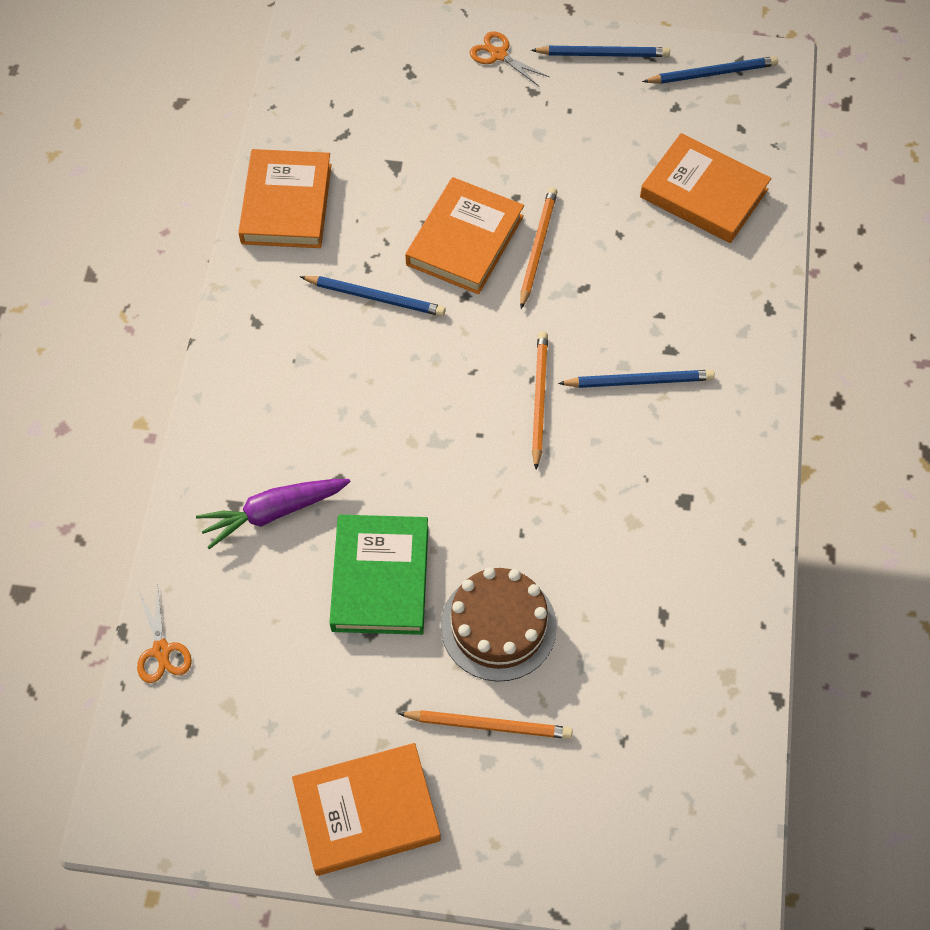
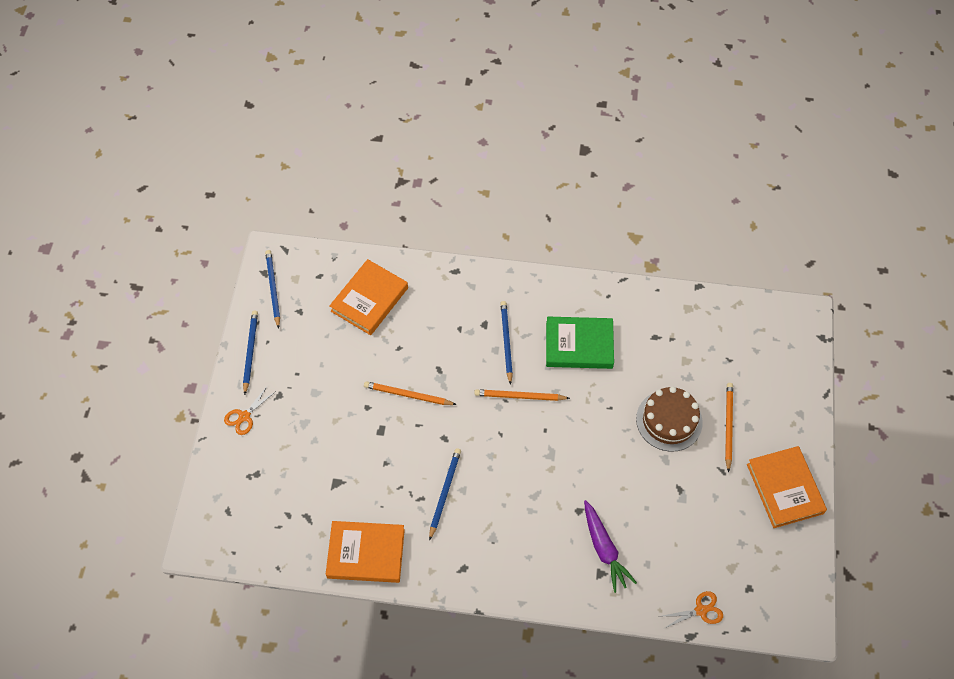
camera: 90 degrees left, 0 degrees up
(380, 578) = (644, 485): green book -> green book (579, 345)
(465, 240) = (401, 438): orange book -> none

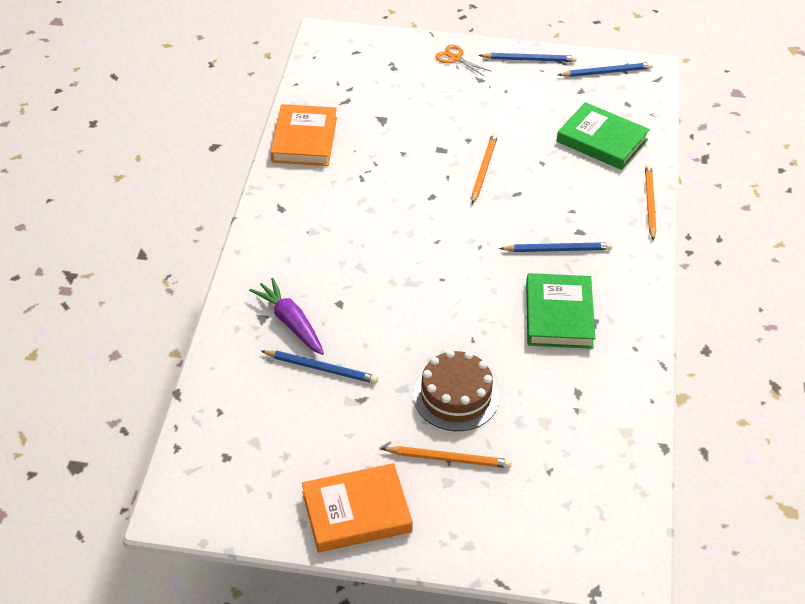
camera: 90 degrees right, 15 degrees down
(369, 299) = (602, 140): orange book -> green book
(444, 492) = (367, 195): blue pencil -> blue pencil (321, 368)
(519, 396) = (485, 258): orange pencil -> orange pencil (649, 203)
(604, 549) = (291, 323): purple carrot -> purple carrot turned 75 degrees clockwise
(701, 610) = (205, 406): orange scissors -> none

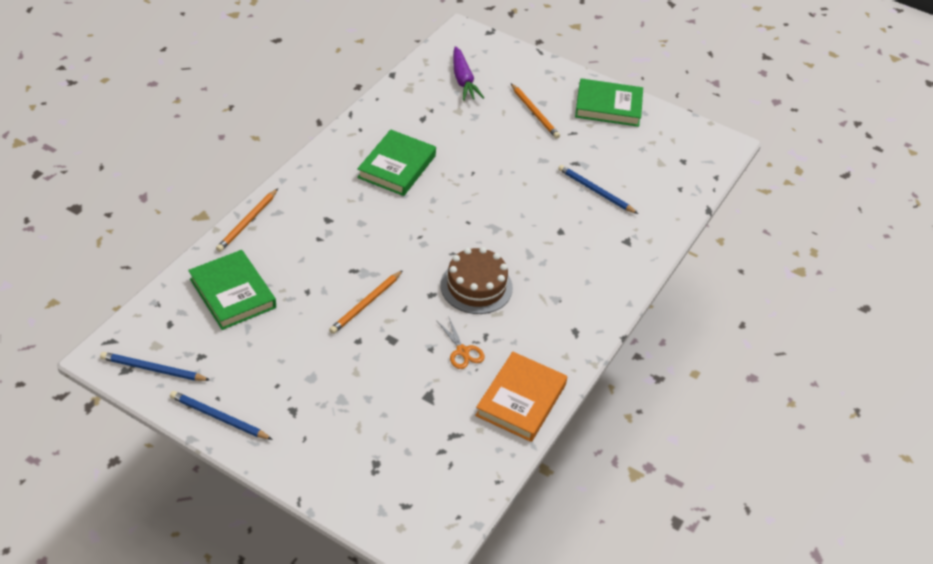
camera: 160 degrees left, 0 degrees up
(291, 323) = (605, 230): purple carrot -> purple carrot (463, 80)
(356, 512) = (608, 106): orange book -> green book
(448, 459) = (534, 113): orange pencil -> orange pencil turned 150 degrees counterclockwise
(455, 58) = (298, 451): orange scissors -> orange scissors (462, 351)
(456, 396) = (508, 143): brown cake -> brown cake (476, 286)
(557, 249) = (358, 212): blue pencil -> none

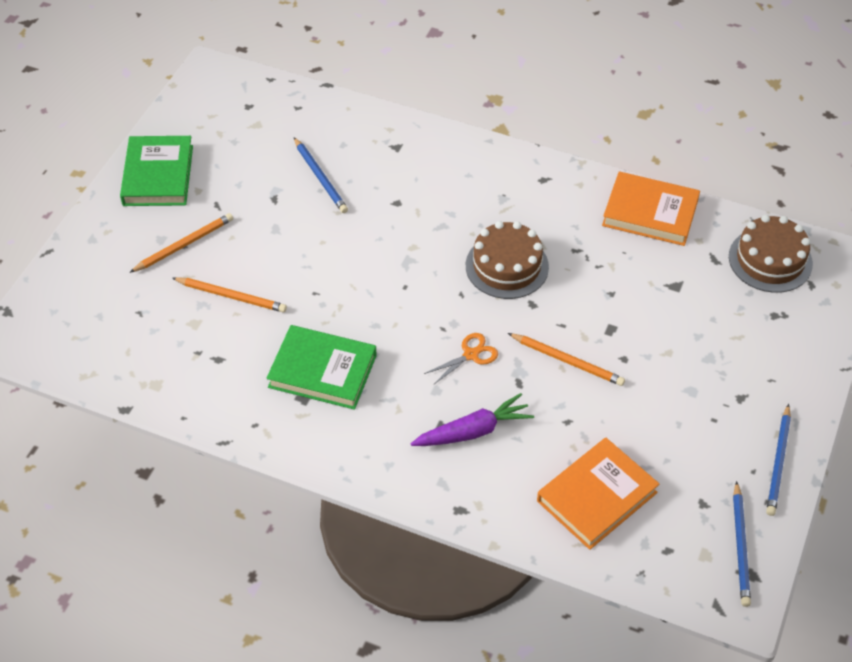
camera: 95 degrees left, 5 degrees up
(232, 293) = (596, 496): green book -> orange book
(247, 222) = (470, 512): orange pencil -> orange pencil (231, 296)
(443, 480) = (770, 260): none -> brown cake
(462, 351) = (605, 266): orange scissors -> orange scissors (471, 355)
(463, 80) = (126, 326): purple carrot -> purple carrot (473, 431)
(595, 191) = (320, 177): blue pencil -> blue pencil turned 60 degrees counterclockwise

